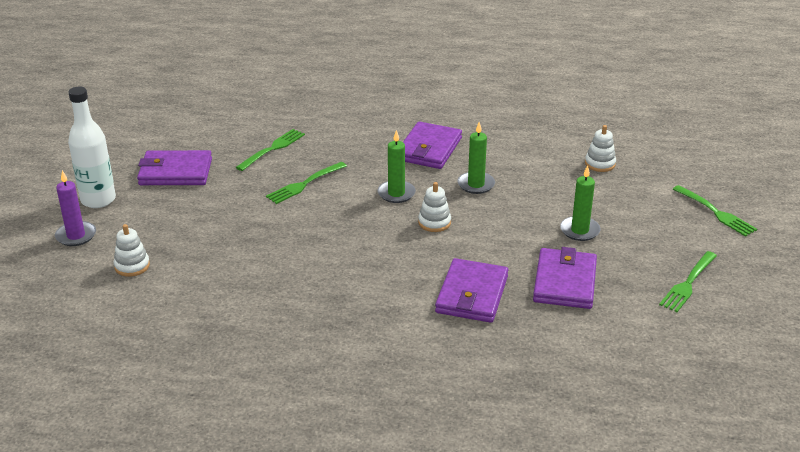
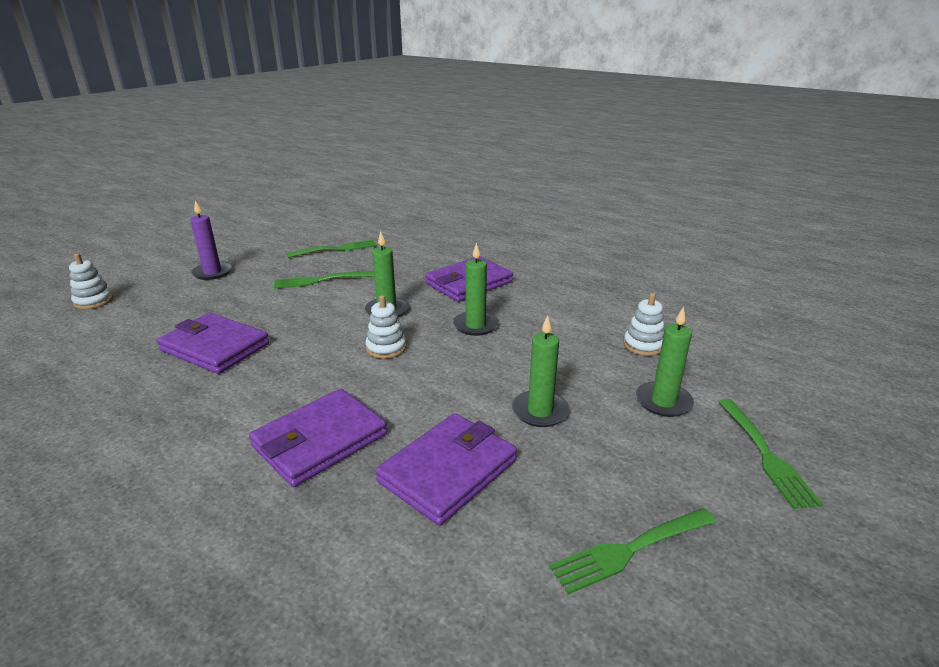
camera: 30 degrees right, 5 degrees down
(76, 236) = (102, 268): purple candle -> purple candle (212, 272)
(98, 200) = (160, 250): white bottle -> none
(175, 172) = (241, 246): purple wallet -> purple wallet (214, 347)
(642, 199) = (663, 401): none -> green candle

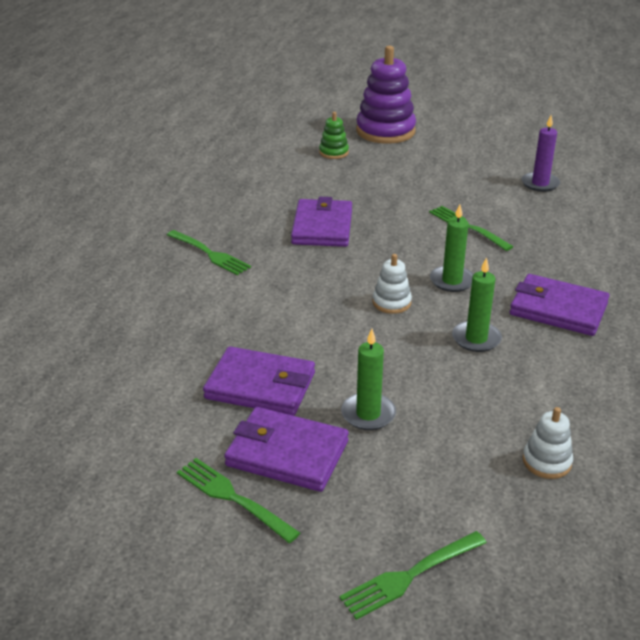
camera: 65 degrees right, 5 degrees up
(94, 301) = (333, 152): white stacking toy -> green stacking toy
(110, 266) = (385, 131): none -> purple stacking toy
(212, 272) = (423, 174): purple candle -> purple candle (540, 184)
(320, 440) = (253, 317): purple wallet -> purple wallet (287, 453)
(335, 249) = (536, 210): green fork -> green fork (209, 254)
(663, 401) = (446, 491): green candle -> none

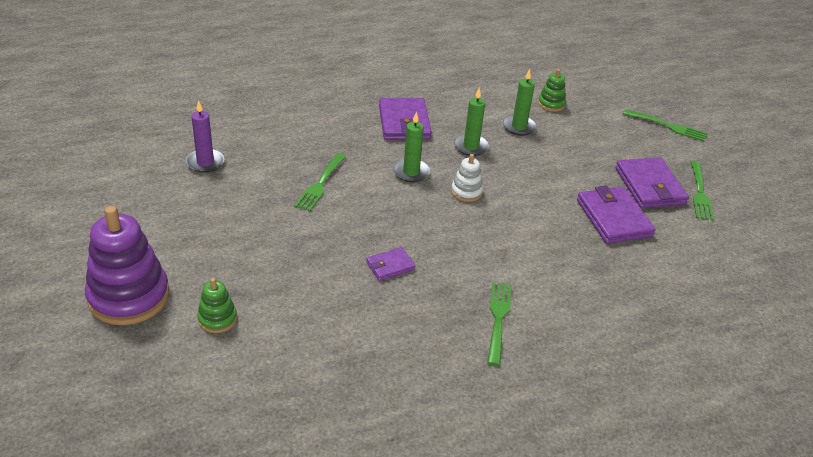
camera: 125 degrees left, 5 degrees up
(322, 227) = (390, 266): purple wallet -> purple wallet, size x0.53
(368, 414) = (586, 168): green candle -> green candle (519, 127)
(546, 462) = (551, 104): white stacking toy -> green stacking toy

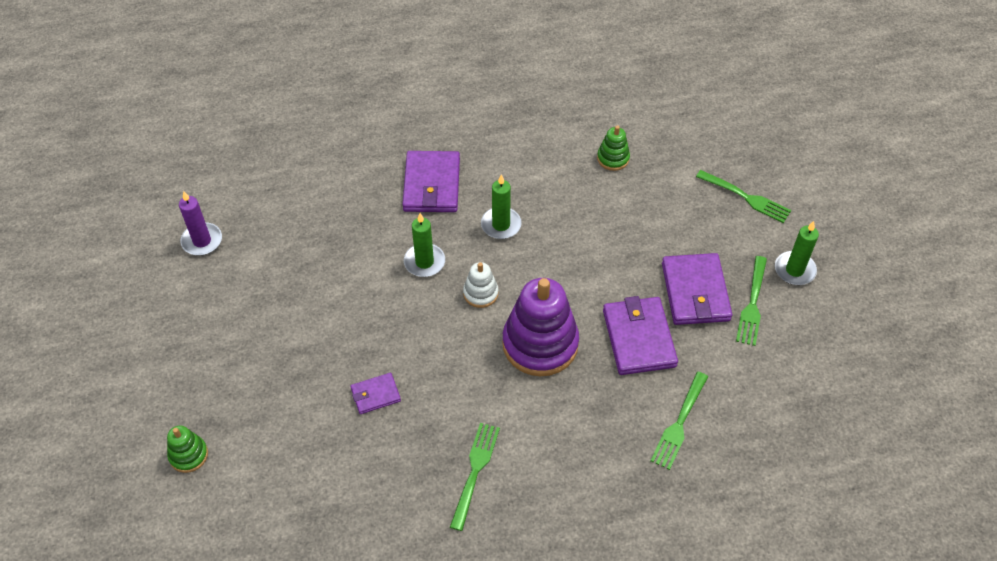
camera: 10 degrees right, 15 degrees up
(129, 297) = (105, 422): purple stacking toy -> purple stacking toy (540, 344)
(320, 183) = (321, 275): green fork -> green fork (679, 422)
(519, 127) = (564, 195): green candle -> green candle (794, 270)

